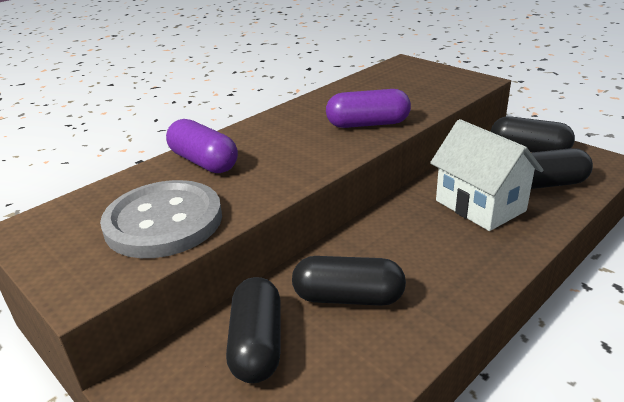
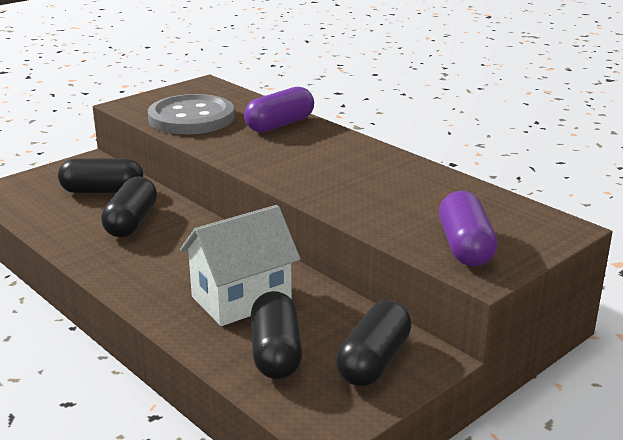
camera: 90 degrees right, 5 degrees down
(368, 124) = (341, 191): purple capsule -> purple capsule (465, 246)

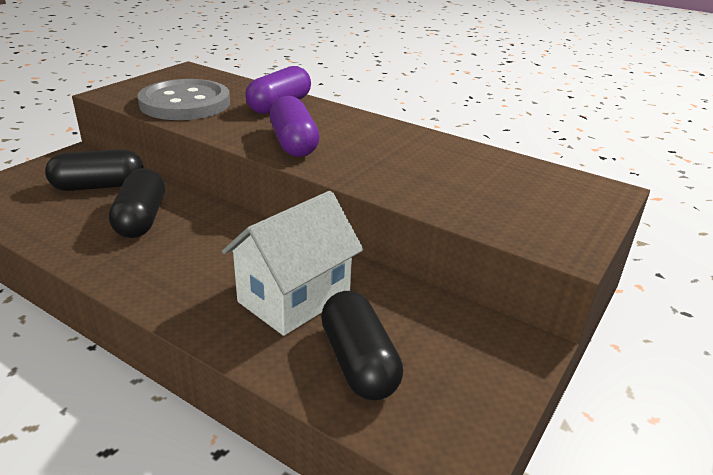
camera: 15 degrees left, 5 degrees up
(374, 361) = (469, 358): black capsule -> none
(465, 246) = (531, 219): purple capsule -> purple capsule (294, 143)

